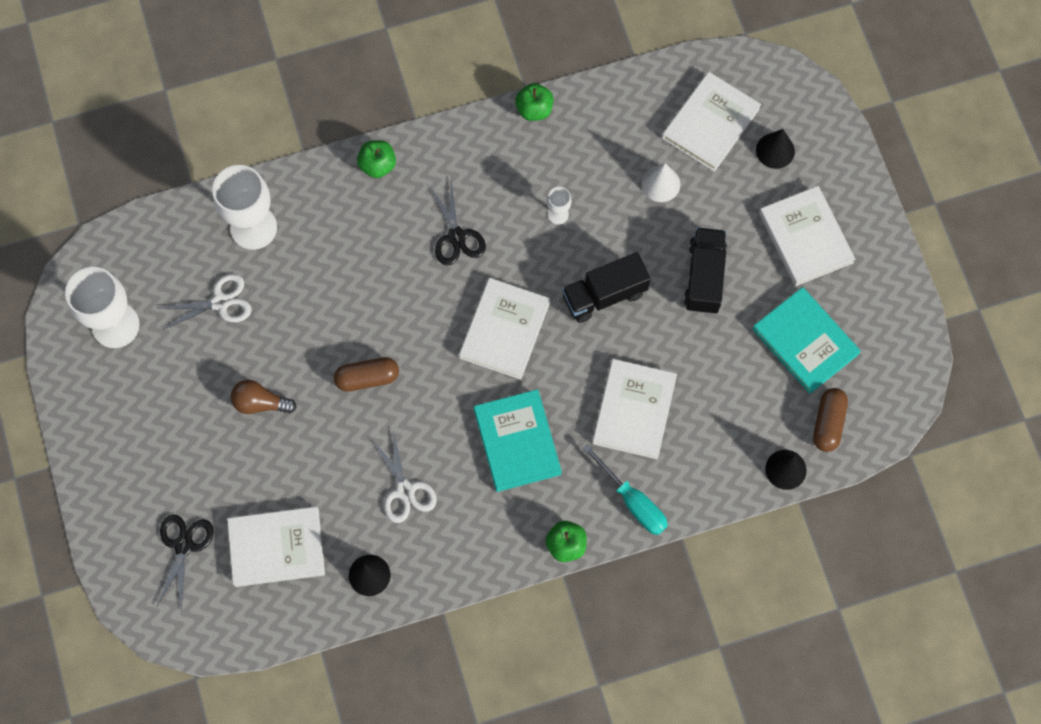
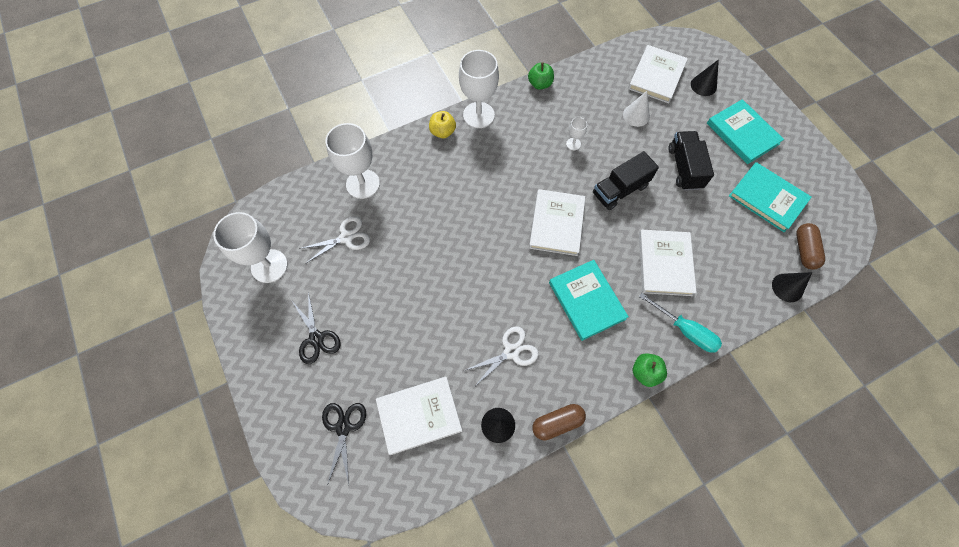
camera: 10 degrees left, 5 degrees down
(260, 403) = (388, 304): brown light bulb -> none
(367, 378) = (465, 273): brown capsule -> brown capsule (557, 423)
(377, 165) = (443, 132): green apple -> yellow apple
(405, 490) = (511, 352): white scissors -> white scissors turned 90 degrees counterclockwise
(434, 146) = (478, 115): none -> white goblet
(456, 237) = (507, 168): black scissors -> black scissors (316, 338)
(805, 238) = (742, 133): white book -> turquoise book

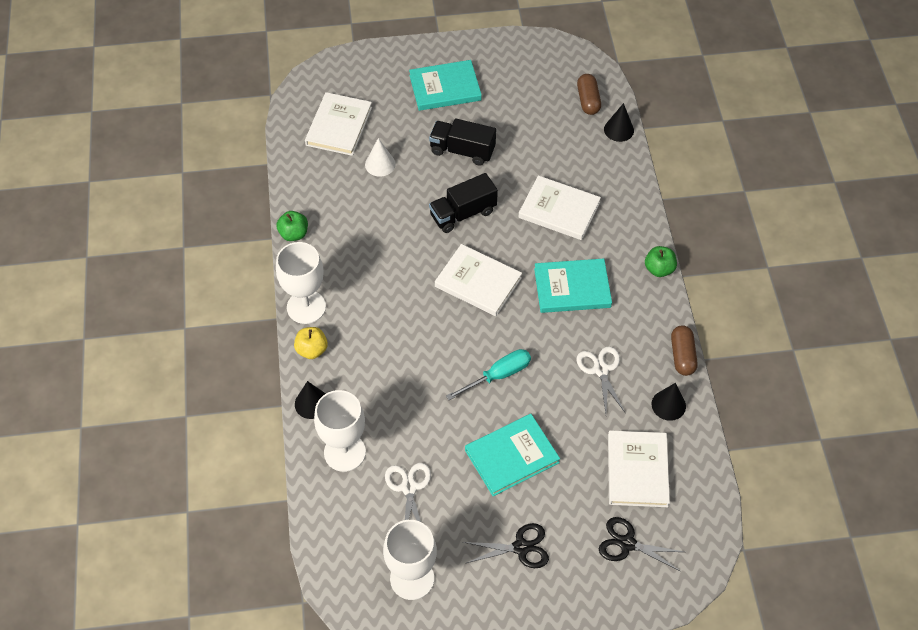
camera: 70 degrees left, 10 degrees down
(573, 144) = (388, 232): white goblet -> none
(620, 190) = (463, 213): black truck -> black truck turned 75 degrees clockwise
(656, 76) = (339, 126): white book -> white book turned 60 degrees clockwise
(685, 330) = (630, 222): turquoise screwdriver -> turquoise screwdriver (498, 375)
(703, 85) = (372, 93): black cone -> black cone (311, 403)
(767, 198) = (524, 102): turquoise book -> turquoise book (511, 456)
(804, 250) = (588, 100): brown capsule -> brown capsule turned 60 degrees clockwise

